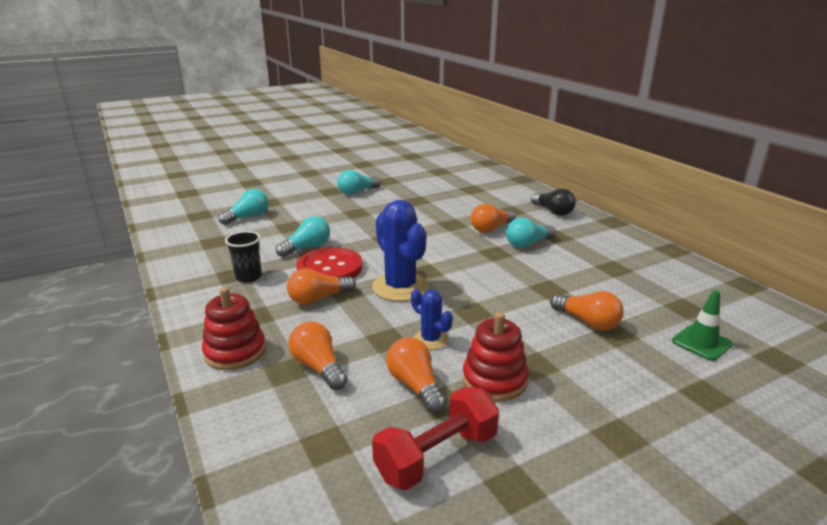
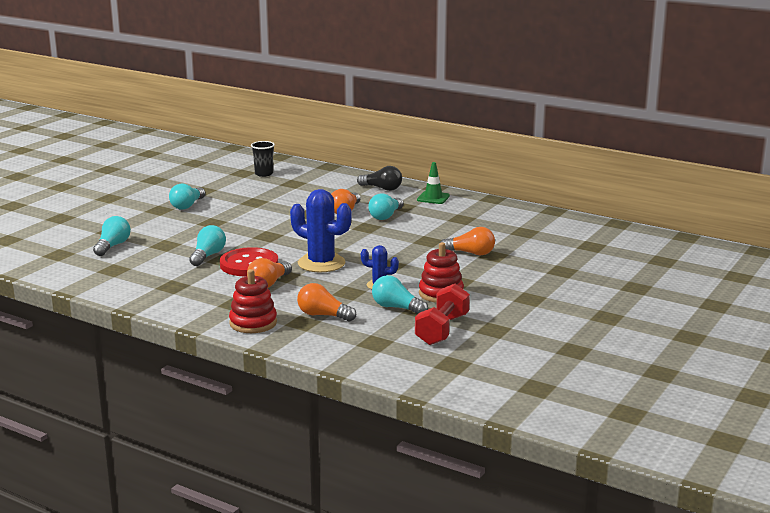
camera: 30 degrees left, 5 degrees down
(248, 277) = (190, 284): black cup -> black cup (264, 174)
(415, 386) = (396, 308): orange light bulb -> turquoise light bulb
(701, 343) = (545, 248): green traffic cone -> green traffic cone (433, 198)

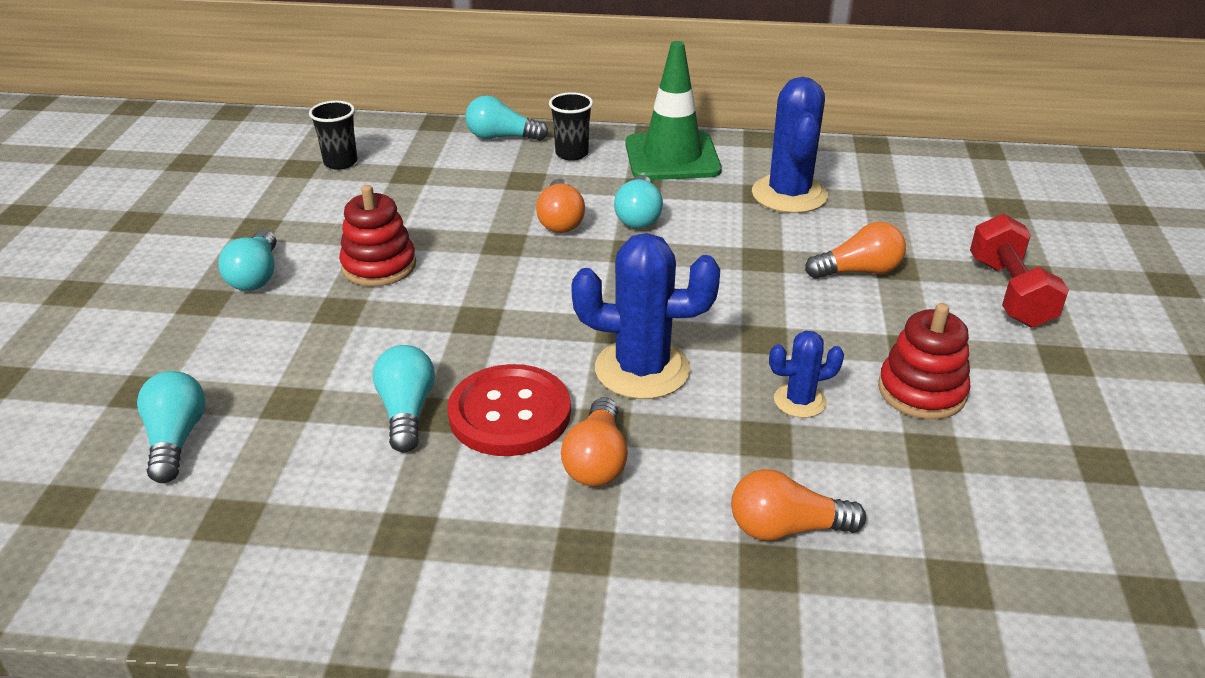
camera: 25 degrees left, 15 degrees up
(253, 323) = (674, 606): red stacking toy -> red stacking toy (379, 266)
(382, 188) = (572, 154): black light bulb -> black cup
(396, 308) = (891, 457): turquoise light bulb -> turquoise light bulb (502, 137)
(433, 198) = (672, 157): green traffic cone -> green traffic cone, size x1.84
(442, 330) = (1029, 496): red dumbbell -> red dumbbell (1009, 293)
(476, 221) = (789, 195): none -> blue cactus

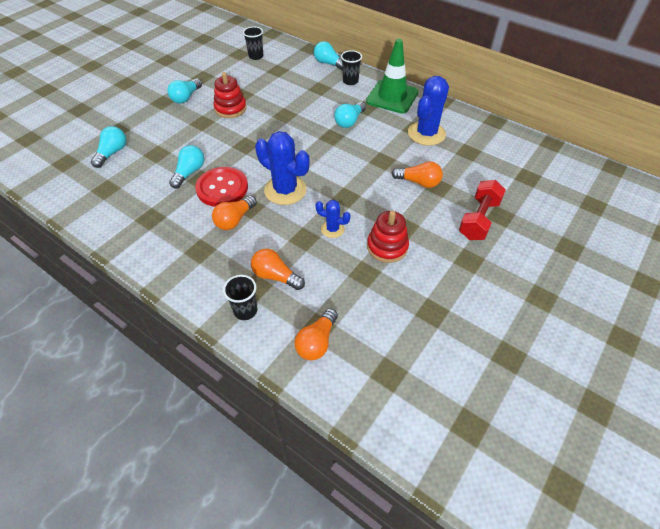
camera: 30 degrees right, 15 degrees up
(560, 220) = (316, 112): orange light bulb -> orange light bulb (317, 342)
(797, 620) = (245, 310): none -> black cup

